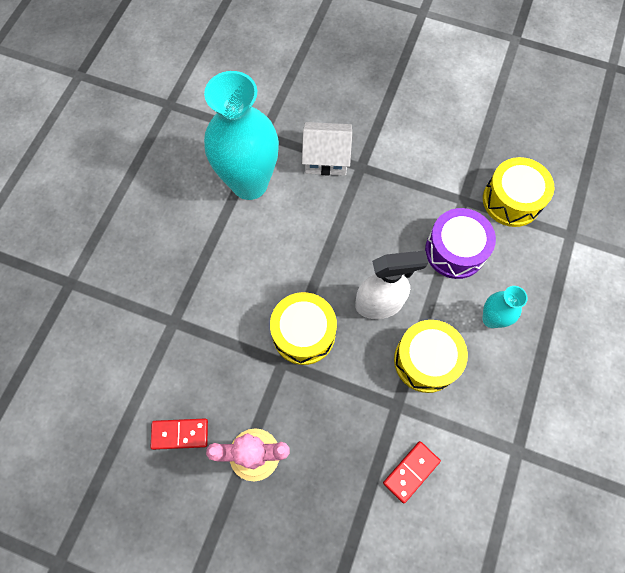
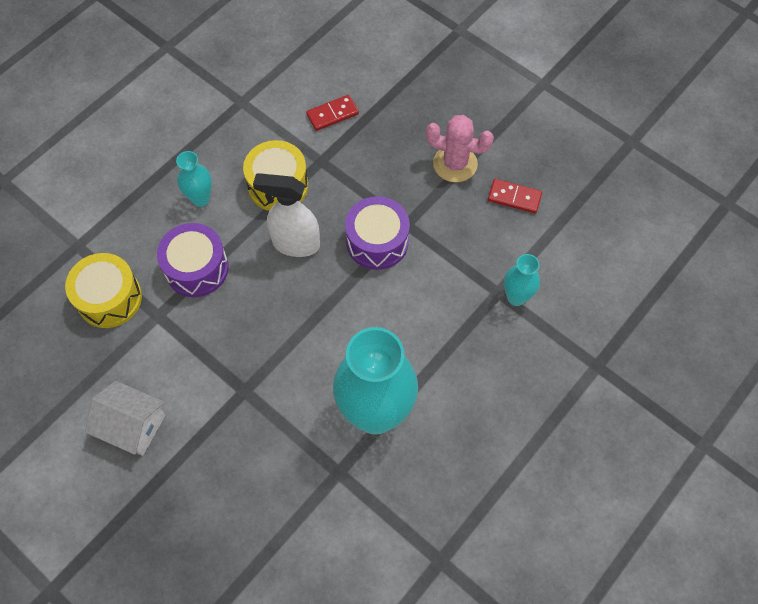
camera: 160 degrees left, 5 degrees down
(155, 322) = (516, 297): none -> turquoise vase
(303, 333) = (377, 241): yellow drum -> purple drum
(326, 158) = (277, 415): white house -> white house (133, 425)

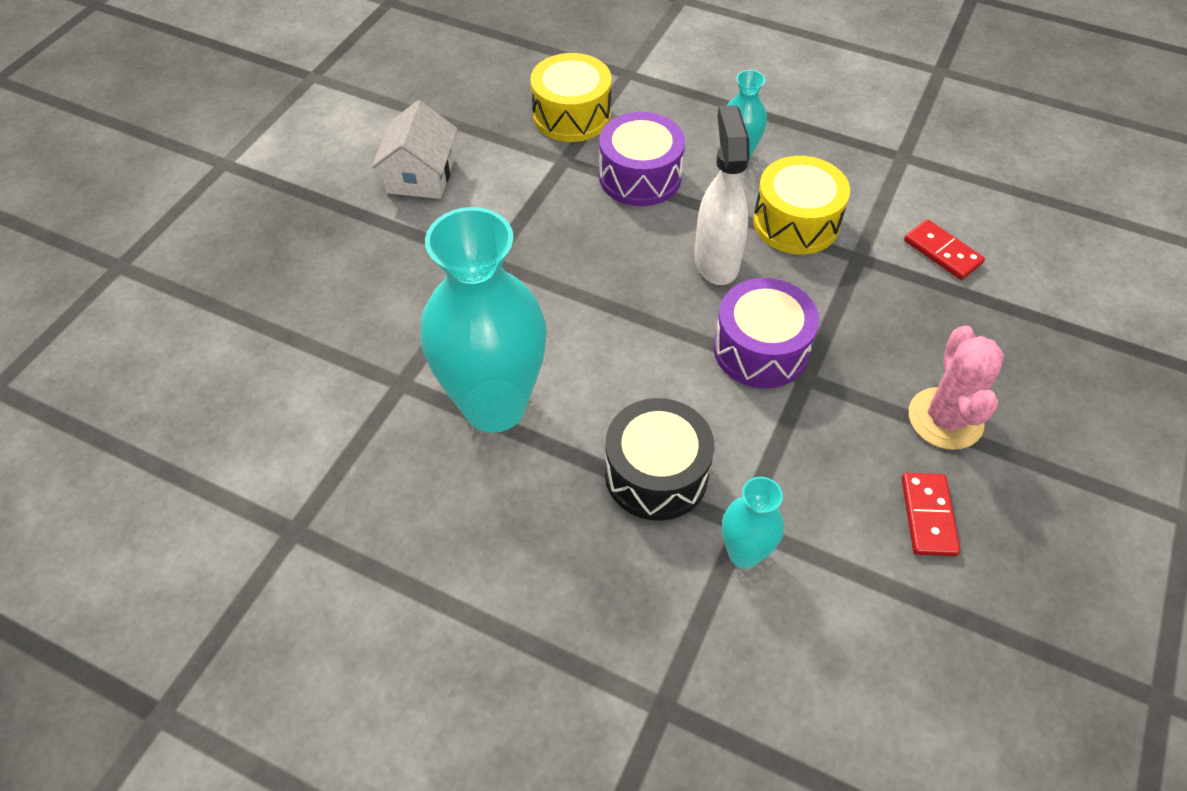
camera: 75 degrees right, 10 degrees down
(453, 328) = (656, 474): none -> black drum

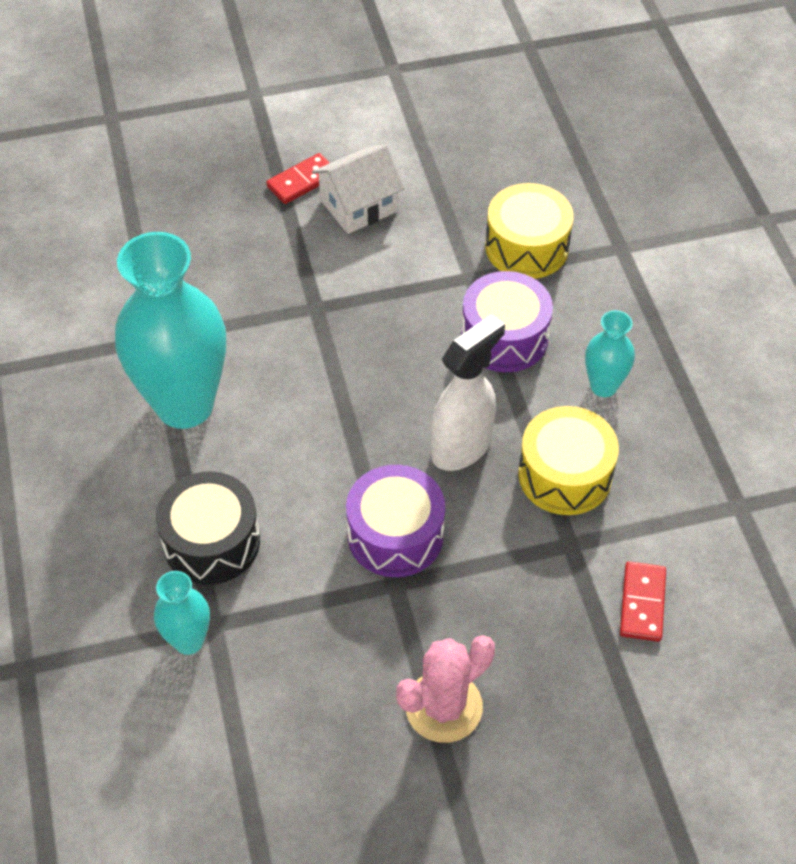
camera: 50 degrees right, 0 degrees up
(928, 516) = (330, 747): red domino -> red domino (302, 181)

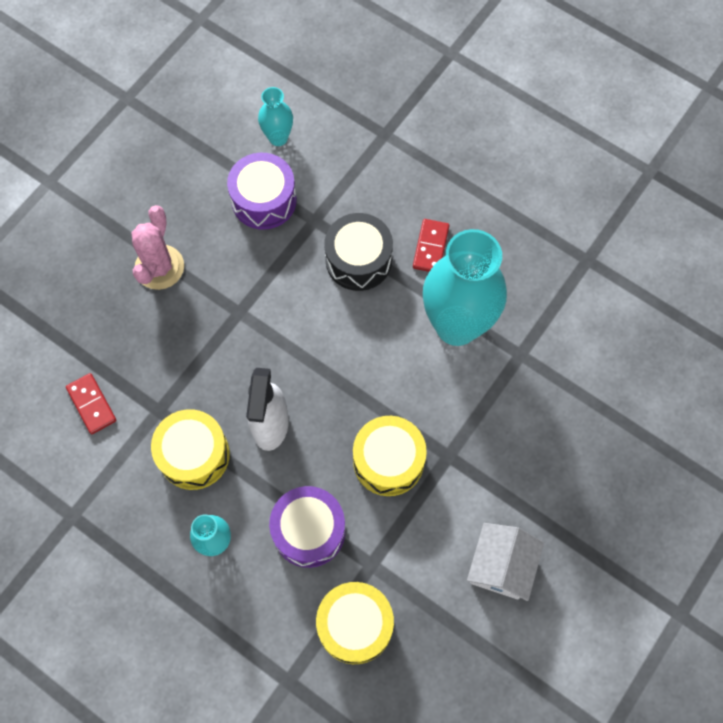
camera: 140 degrees right, 15 degrees up
(189, 641) = (318, 203): turquoise vase -> turquoise vase (278, 138)
(302, 181) = (560, 556): red domino -> red domino (430, 247)
(375, 340) = (388, 461): none -> yellow drum
(395, 535) = (262, 340): purple drum -> purple drum (264, 200)

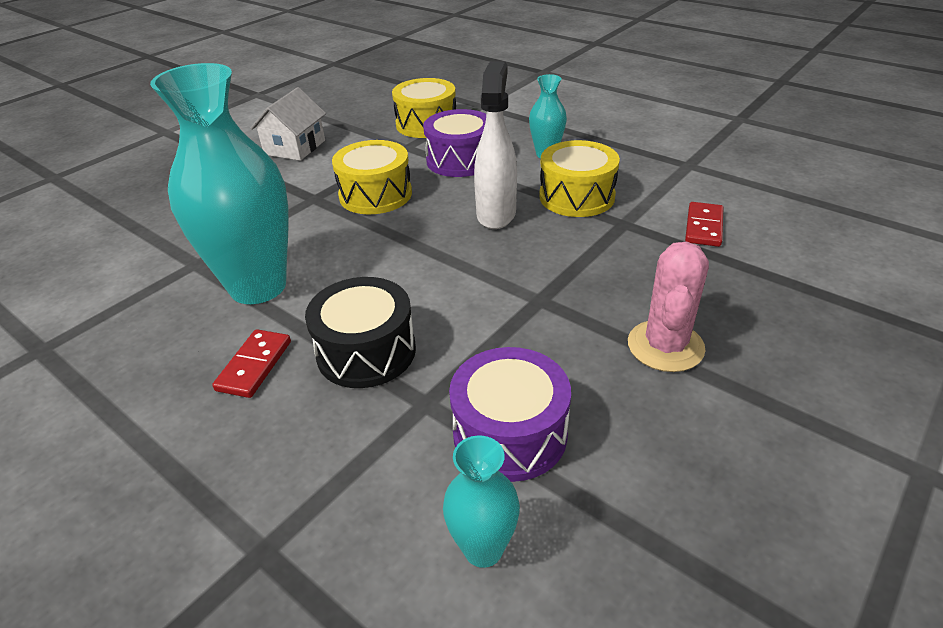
camera: 175 degrees left, 30 degrees down
(92, 404) = (703, 227): red domino -> red domino turned 45 degrees clockwise

